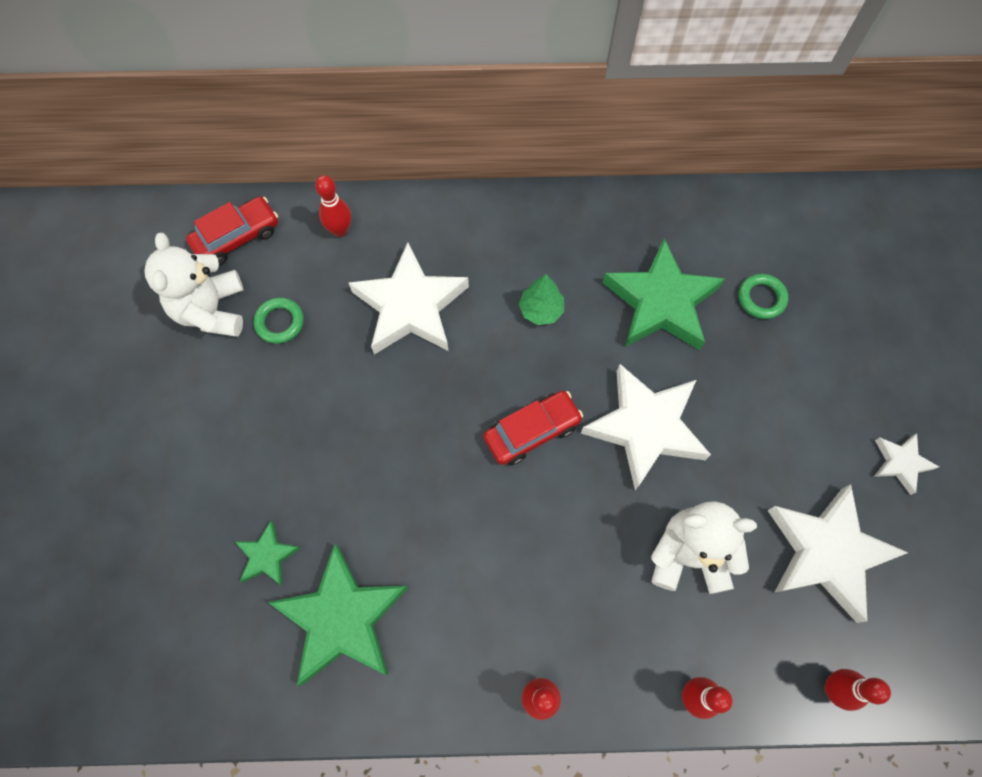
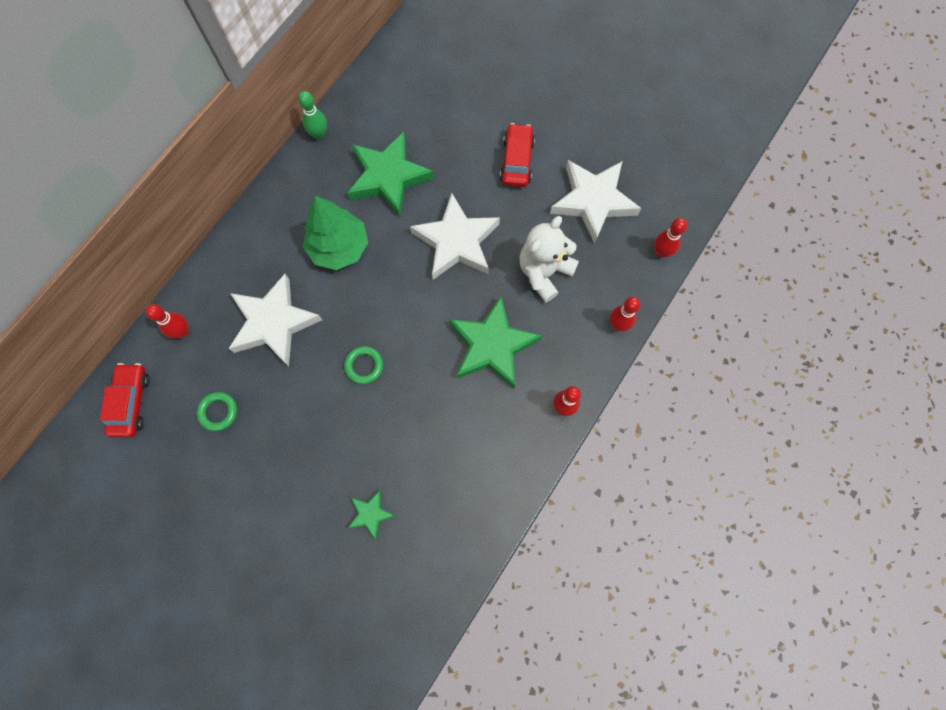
camera: 55 degrees left, 5 degrees up
(211, 310) = (173, 452): white teddy bear -> none
(342, 618) = (442, 491): green star -> green star (492, 346)
(532, 431) = (411, 306): red car -> red car (517, 161)
(541, 310) = (339, 247): green tree -> green tree, size x1.85
(650, 201) = (319, 135): none -> green bowling pin
(761, 298) = (429, 122): green ring -> green ring (364, 366)
(900, 463) = (574, 128): white star -> none

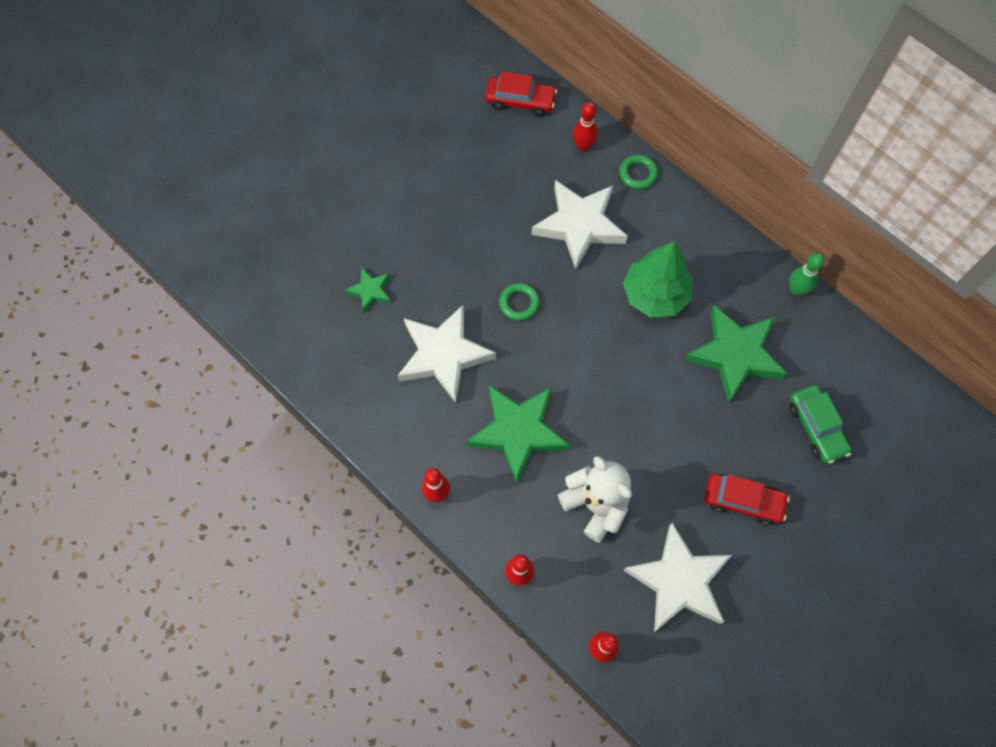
camera: 100 degrees right, 5 degrees down
(218, 412) = (497, 171): green ring -> green ring (638, 174)
(443, 112) = (816, 427): none -> green car
(456, 241) = (646, 415): white star -> white star (444, 355)

